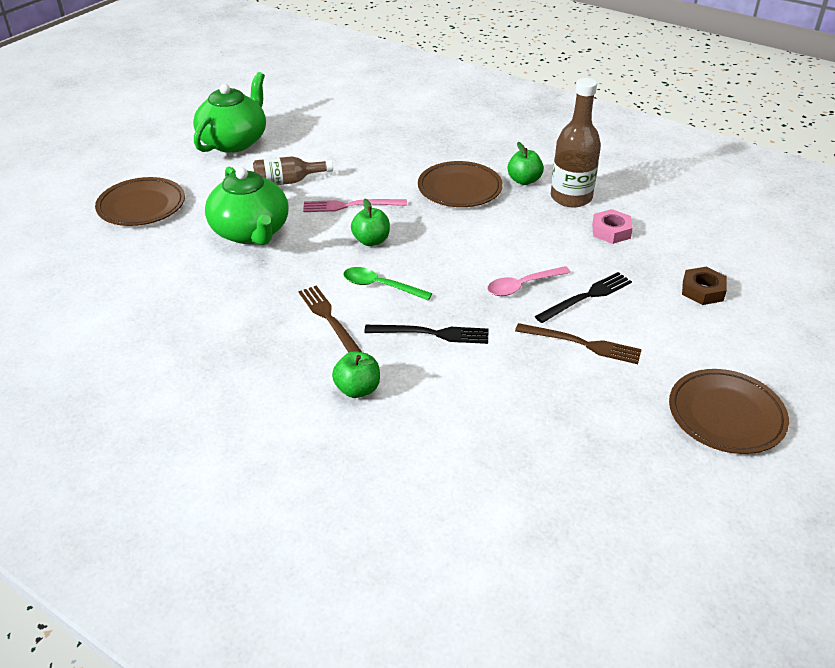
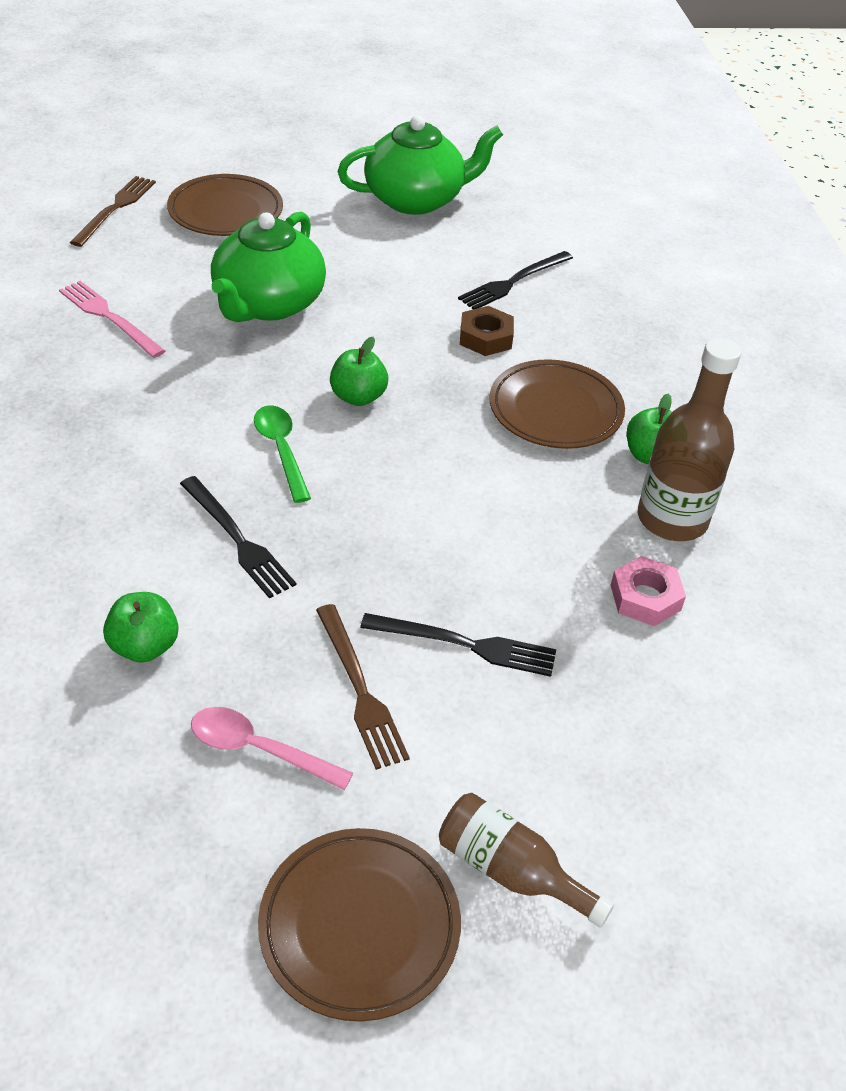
camera: 45 degrees right, 5 degrees up
(288, 182) = (391, 276): brown bottle -> brown bottle (510, 871)
(329, 319) = (179, 445): brown fork -> brown fork (115, 209)
(348, 149) = (513, 282): none -> black fork
(350, 205) = (406, 344): pink fork -> pink fork (109, 317)
(357, 389) = (80, 533): green apple -> green apple (144, 646)
(522, 286) = (419, 571): pink spoon -> pink spoon (259, 749)
(702, 290) = (624, 766): brown nut -> brown nut (486, 337)

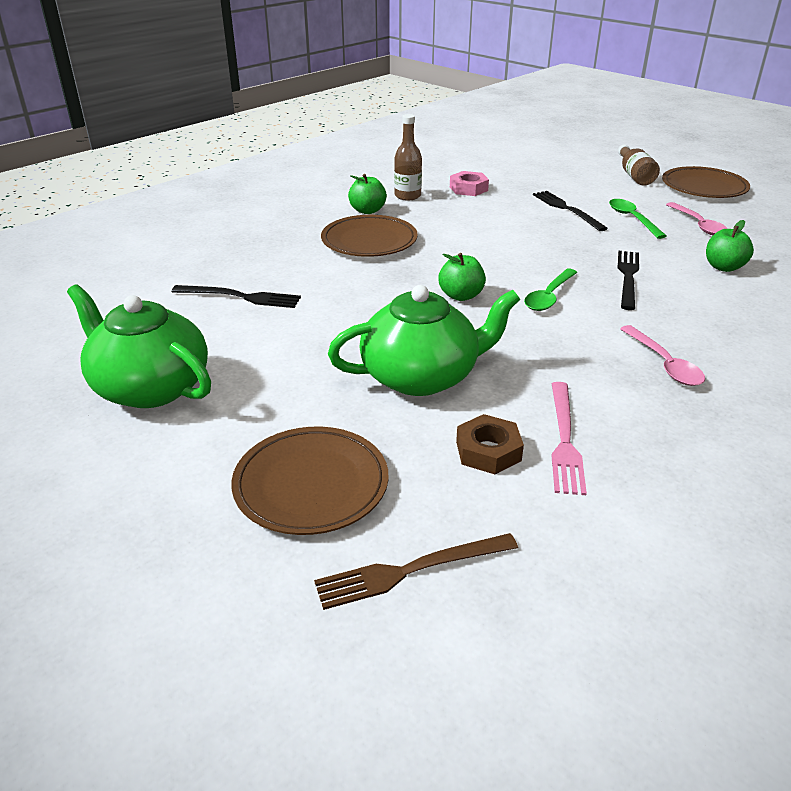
camera: 125 degrees left, 10 degrees down
(94, 432) = (664, 364): none -> pink spoon
(360, 690) = (632, 219): brown fork -> green spoon
(486, 337) = (328, 282): brown nut -> brown nut (488, 451)
(672, 519) = (407, 196): brown bottle -> brown bottle, size x0.64

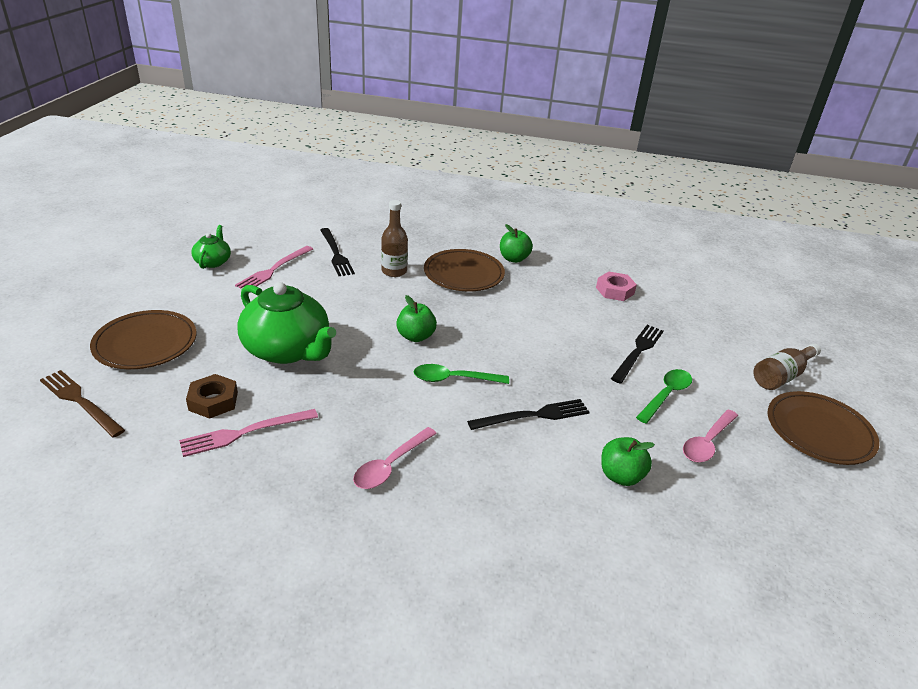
camera: 55 degrees right, 0 degrees up
(150, 387) = (213, 262): green teapot -> green teapot, size x0.50
(228, 346) = (274, 269): none -> pink fork
(407, 196) = (562, 267): brown bottle -> brown bottle (394, 271)

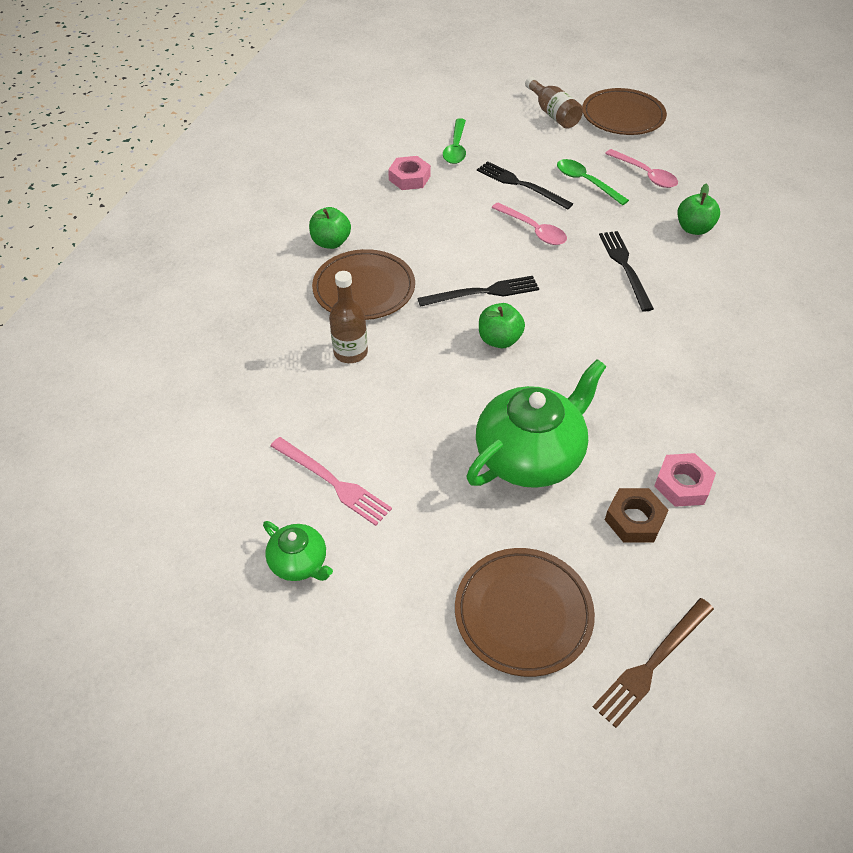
camera: 80 degrees left, 15 degrees up
(213, 262) = (299, 562): green teapot -> green teapot turned 150 degrees counterclockwise
(245, 432) = (682, 484): pink fork -> pink nut
(336, 254) = (294, 412): black fork -> black fork (483, 292)
(391, 465) = (709, 368): pink spoon -> pink spoon (533, 230)
(454, 379) = (575, 315): green spoon -> green spoon (456, 148)

